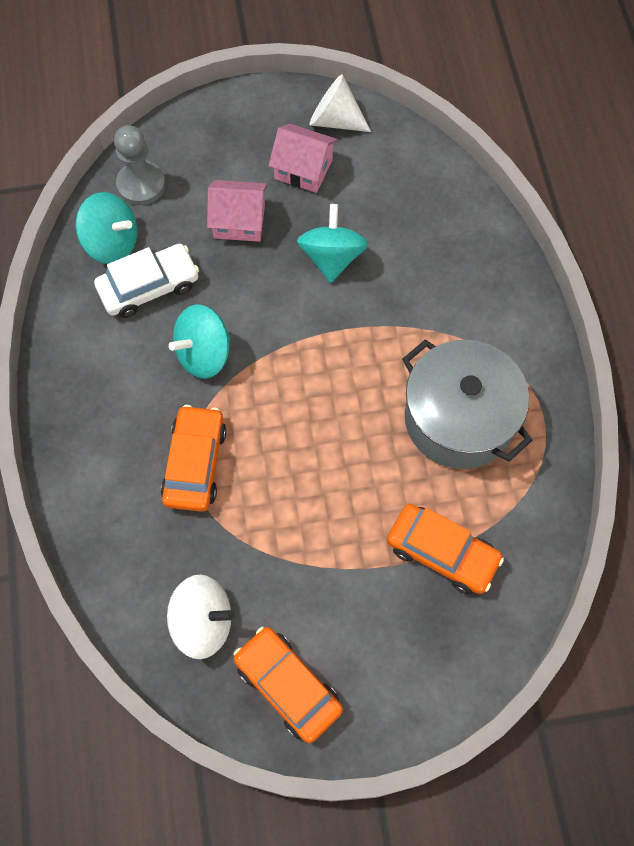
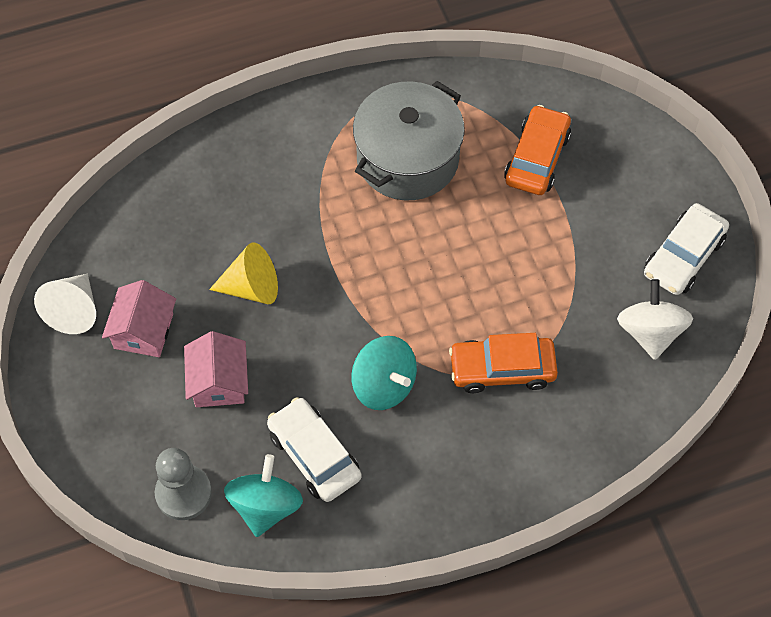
camera: 100 degrees left, 5 degrees down
(288, 686) = (683, 256): orange car -> white car
(332, 258) = (252, 287): turquoise spinning top -> yellow cone

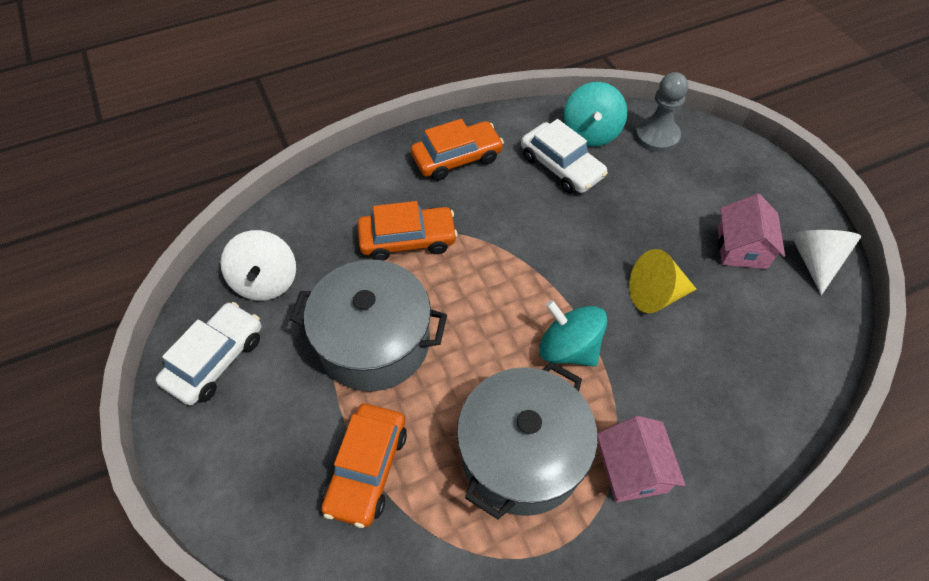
camera: 175 degrees right, 5 degrees down
(219, 382) = (657, 212): pink house -> pink house (632, 469)
(384, 385) = (512, 220): turquoise spinning top -> turquoise spinning top (568, 348)
(440, 479) = (457, 158): none -> orange car
(534, 261) = (374, 342): none -> grey pot

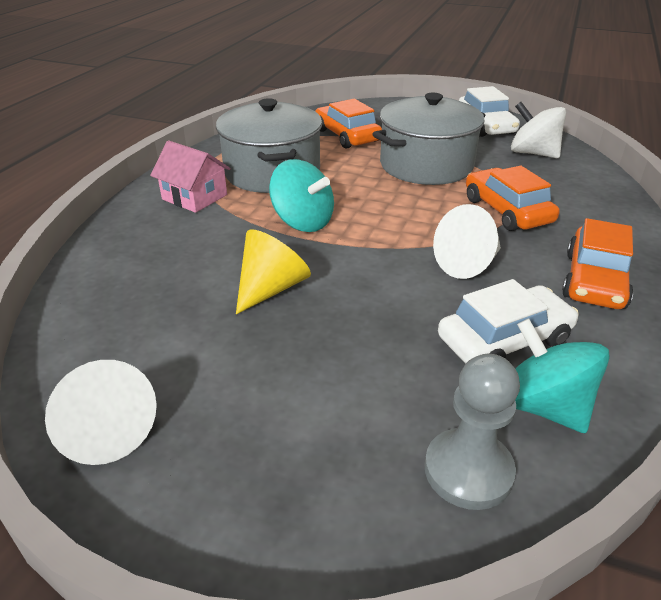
camera: 135 degrees right, 20 degrees down
(407, 239) = (507, 211): orange car -> orange car turned 120 degrees clockwise
(507, 219) = (468, 264): none -> white cone
(561, 166) = (504, 339): white car -> white car turned 150 degrees clockwise
(568, 348) = (303, 222): turquoise spinning top -> turquoise spinning top turned 45 degrees clockwise
(741, 248) = (215, 385): pink house -> none

